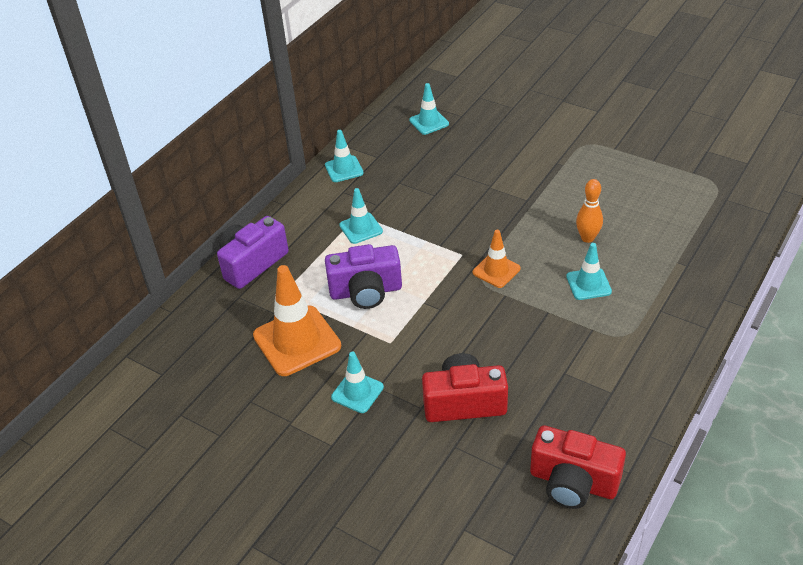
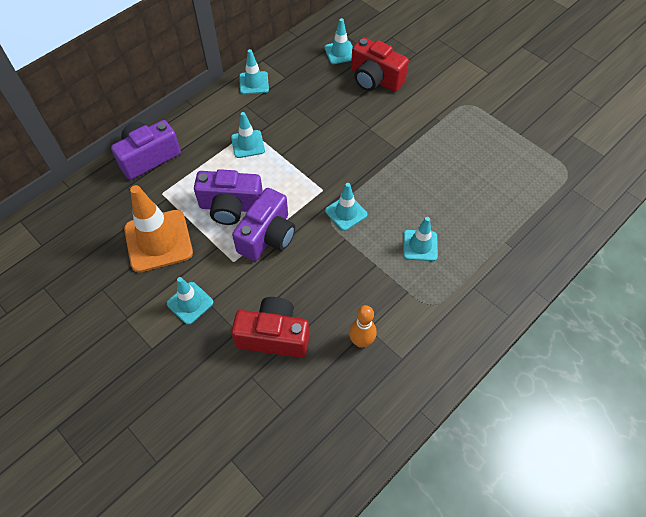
camera: 10 degrees right, 15 degrees up
(419, 311) = (267, 236): none -> purple camera
(496, 270) = (346, 213): orange traffic cone -> turquoise traffic cone
(573, 482) = (337, 439): red camera -> red camera (375, 79)
(587, 238) = (435, 199): orange bowling pin -> orange bowling pin (361, 341)

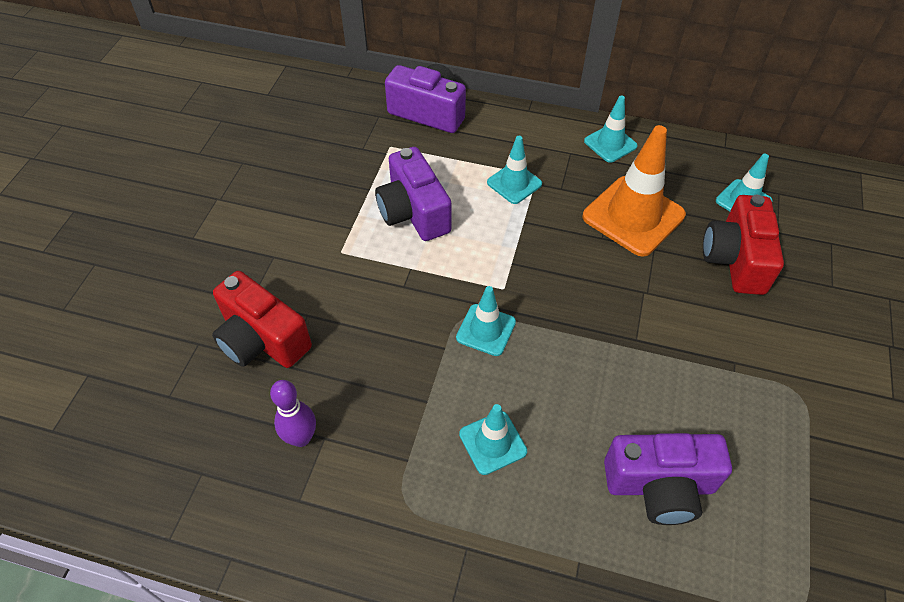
camera: 60 degrees right, 5 degrees down
(158, 241) = (327, 175): orange traffic cone -> orange traffic cone (633, 216)
(190, 303) = (264, 241): turquoise traffic cone -> none
(267, 236) = (395, 266): purple camera -> purple camera (659, 486)
(274, 336) = (262, 339): red camera -> red camera turned 150 degrees clockwise
(361, 341) = (301, 438): orange bowling pin -> purple bowling pin

